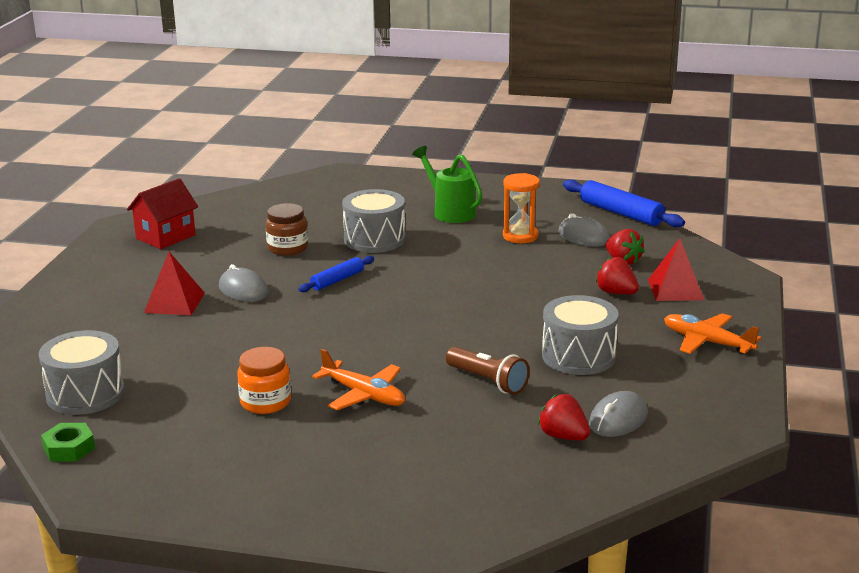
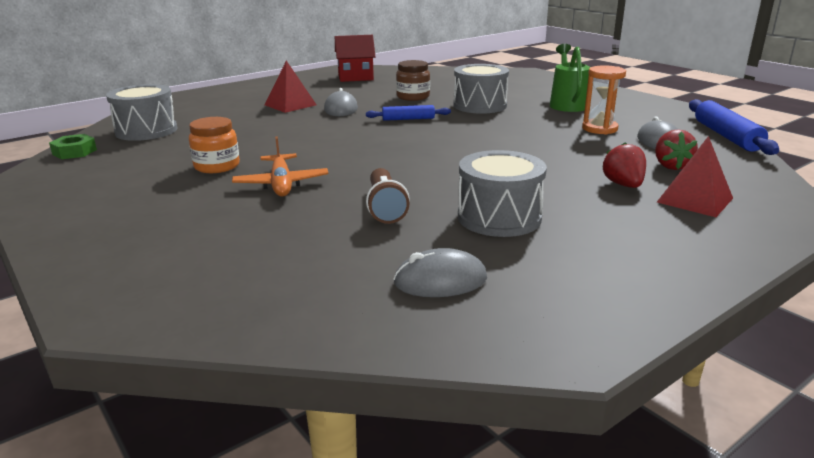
camera: 40 degrees right, 0 degrees up
(563, 436) = (362, 272): red strawberry -> none
(707, 342) = (659, 252): orange plane -> none

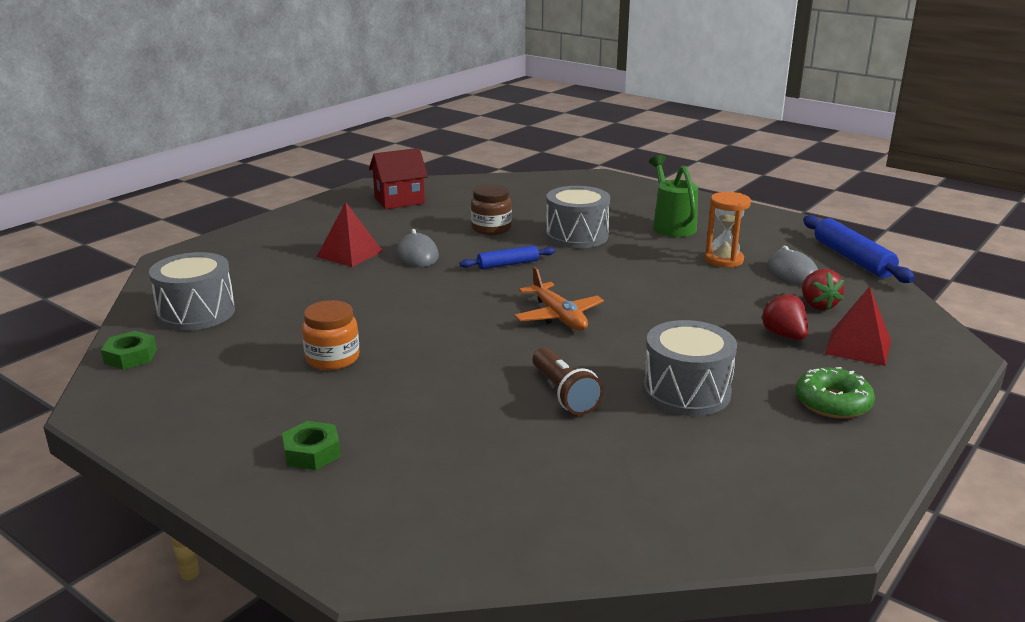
camera: 15 degrees left, 0 degrees up
(141, 226) = (312, 452): none -> green nut
(281, 184) = (428, 375): orange plane -> orange plane (558, 316)
(440, 280) = (674, 475): grey mouse -> none
(642, 241) = (832, 403): none -> green donut

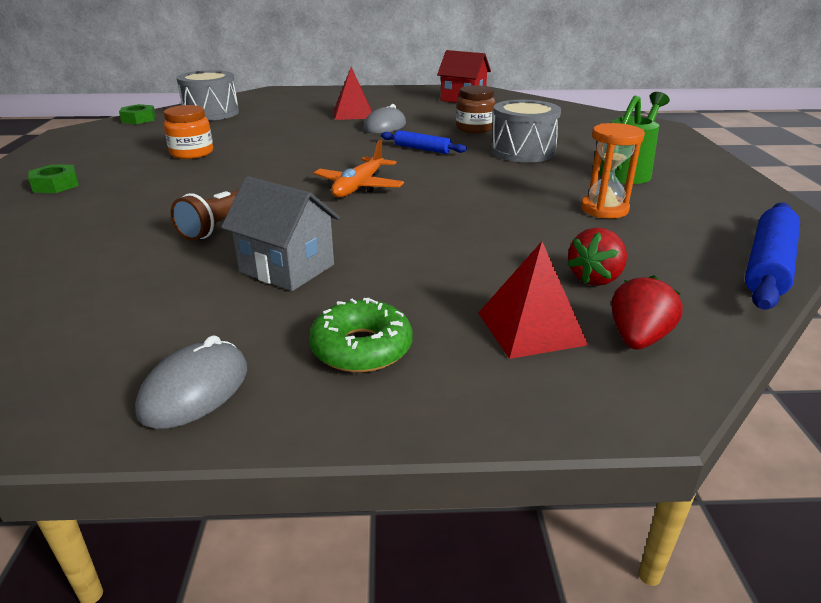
camera: 50 degrees right, 5 degrees up
(686, 392) = (287, 268): grey drum -> grey house
(784, 335) = (484, 280): red strawberry -> red strawberry (638, 339)
(792, 273) = (648, 245): grey mouse -> grey mouse (195, 390)

